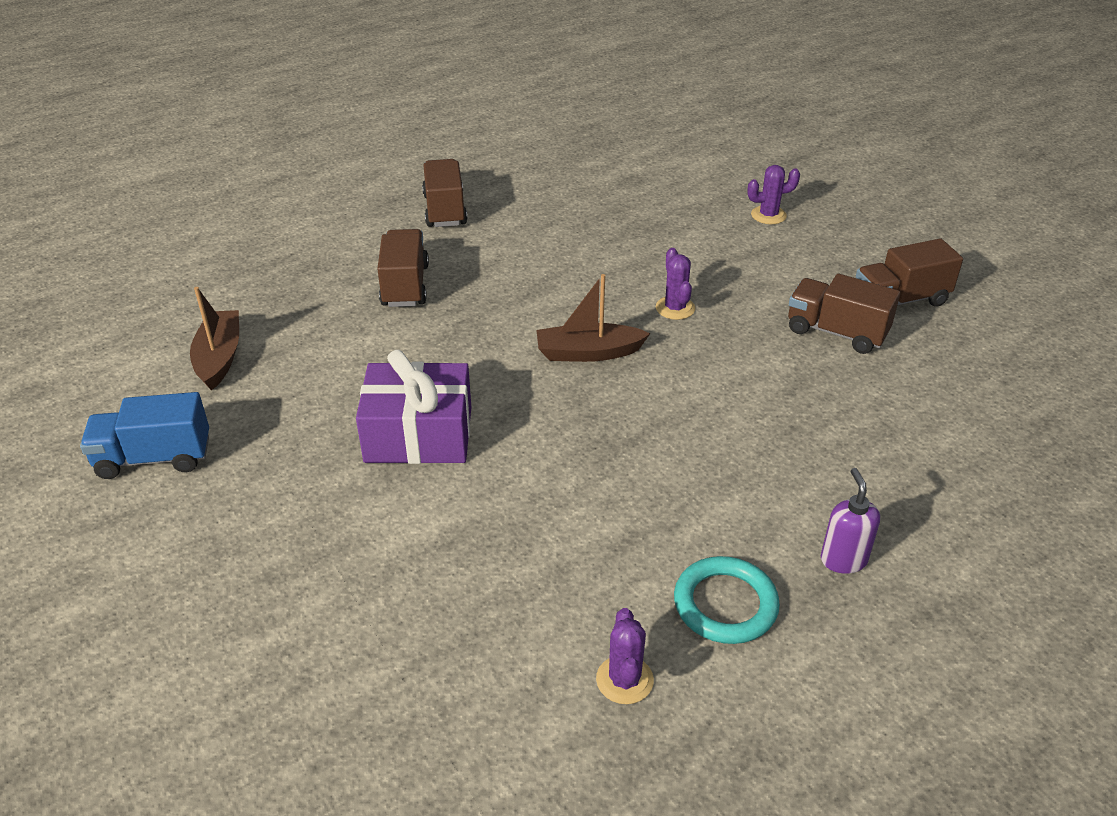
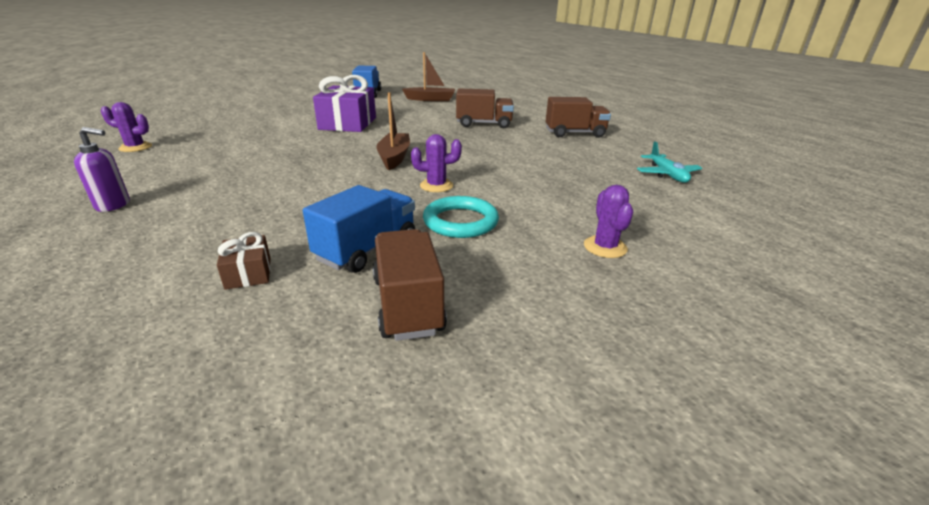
camera: 95 degrees right, 10 degrees down
(588, 167) = (667, 174): none -> turquoise plane
(725, 604) = (140, 170): turquoise ring -> turquoise ring (460, 221)
(836, 332) = (367, 249): brown truck -> blue truck
(910, 389) = (248, 273): none -> brown gift

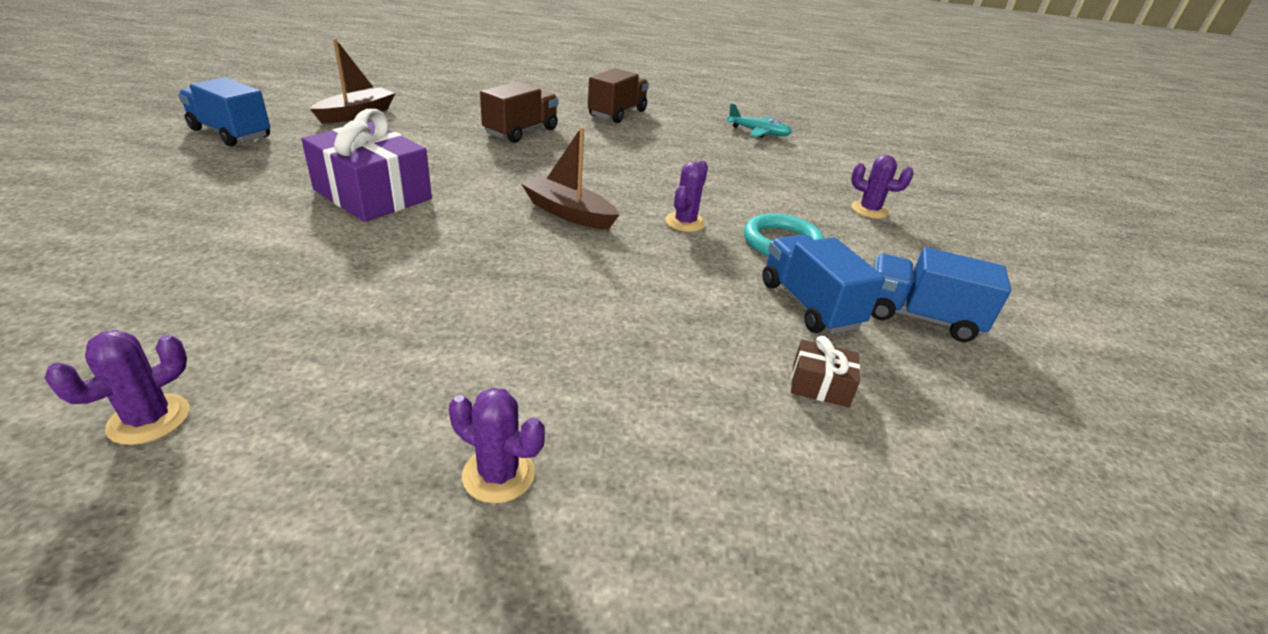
camera: 60 degrees left, 5 degrees up
(113, 205) = (498, 474): purple soap dispenser -> purple cactus
(407, 304) = (919, 317): brown truck -> blue truck

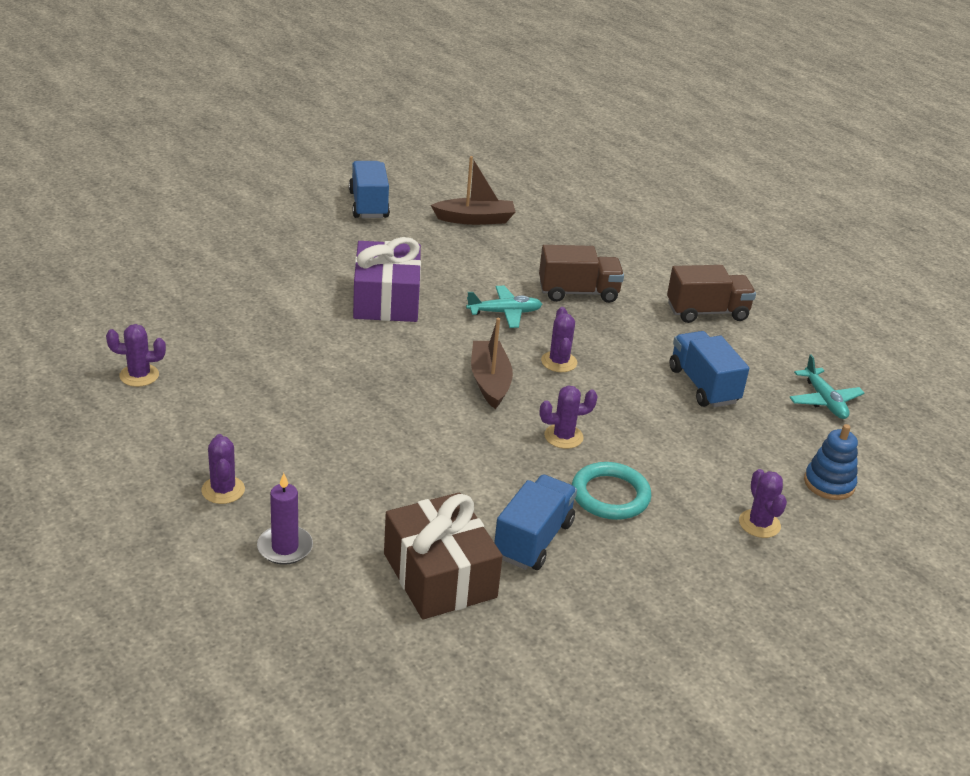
camera: 50 degrees right, 0 degrees up
(493, 163) = (504, 313): none -> turquoise plane
(590, 177) = (559, 362): none -> purple cactus
(672, 480) = (285, 547): none -> purple candle
(820, 385) = (440, 575): brown gift -> brown gift, size x2.20
(845, 171) = (829, 483): none -> blue stacking toy
(919, 317) = (599, 601): blue truck -> blue truck (703, 385)

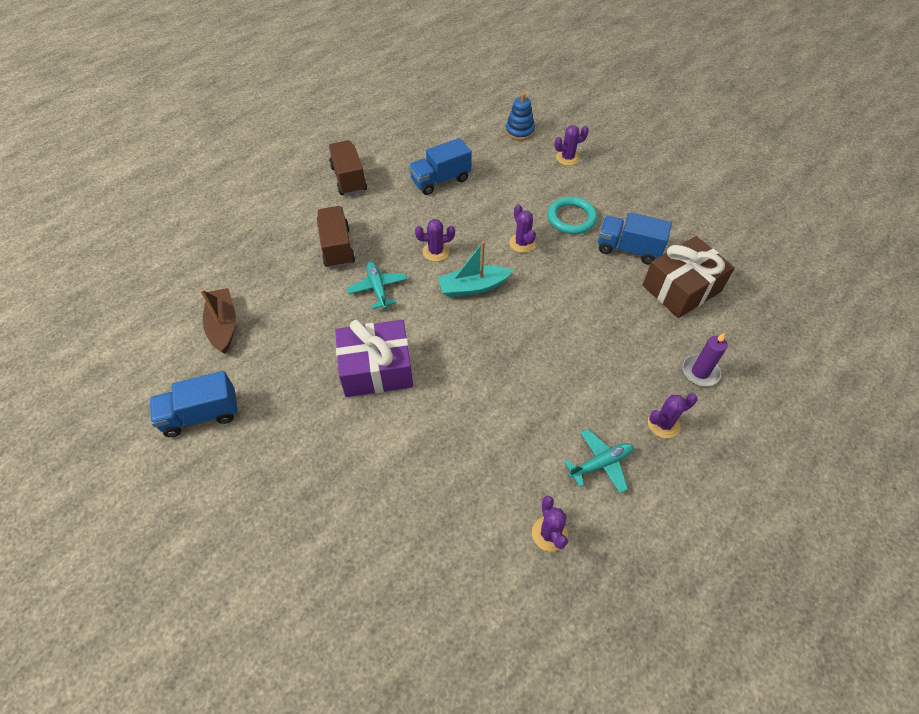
camera: 95 degrees left, 20 degrees up
(490, 381) = (473, 287): brown boat -> turquoise boat
(824, 401) = (439, 130): turquoise plane -> turquoise plane (600, 463)

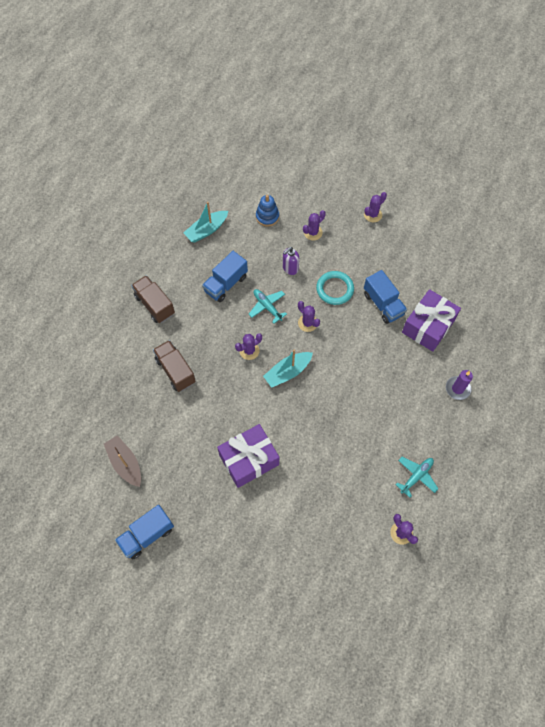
camera: 20 degrees left, 10 degrees up
(377, 288) = (221, 396): turquoise plane -> turquoise plane (267, 307)
(444, 127) = (206, 230): none -> turquoise boat
(524, 184) = (290, 268): none -> purple soap dispenser
(628, 249) = (383, 304): blue truck -> blue truck turned 120 degrees counterclockwise
(663, 424) = (446, 435): purple cactus -> purple cactus (373, 215)
(681, 288) = (428, 326): brown gift -> purple gift

